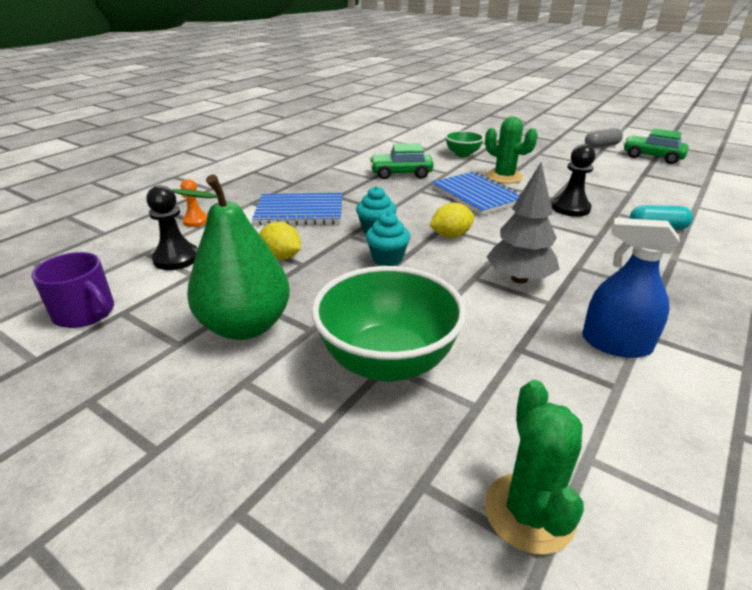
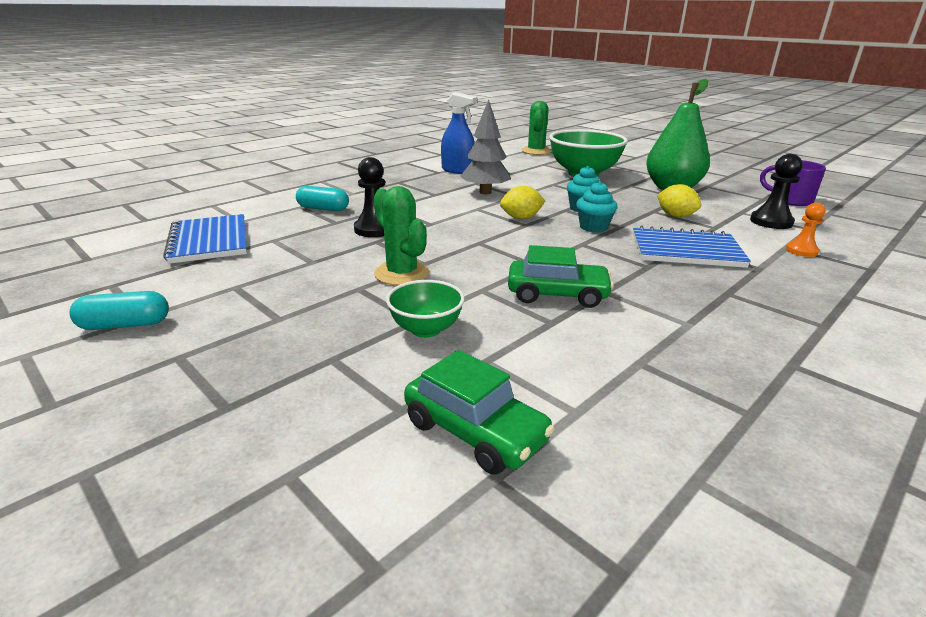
camera: 170 degrees left, 5 degrees down
(476, 195) = (466, 251): blue notebook -> blue notebook (209, 241)
(601, 146) = (125, 325): grey capsule -> turquoise capsule
(652, 157) = (106, 288): green car -> green car (475, 431)

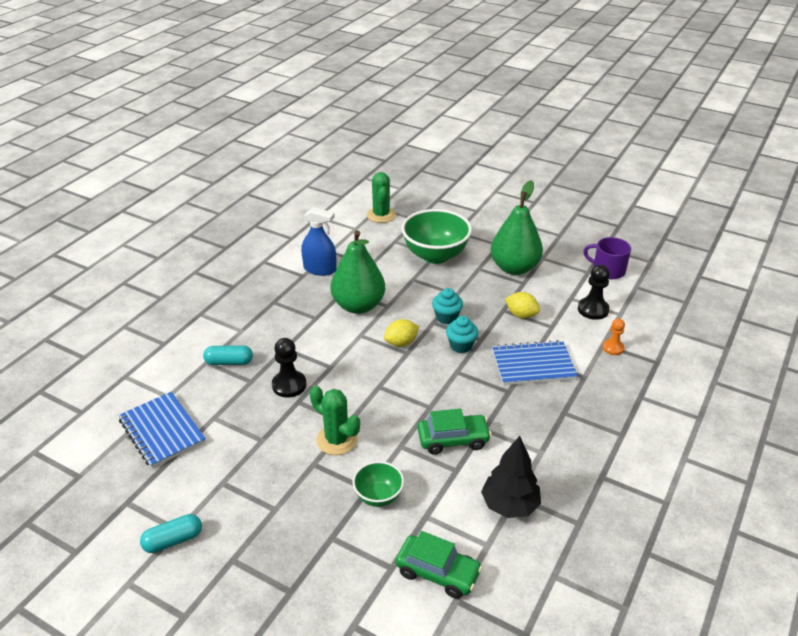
camera: 15 degrees left, 10 degrees up
(485, 192) = (358, 306): grey tree -> green pear
(626, 371) = (509, 505): none -> black tree

